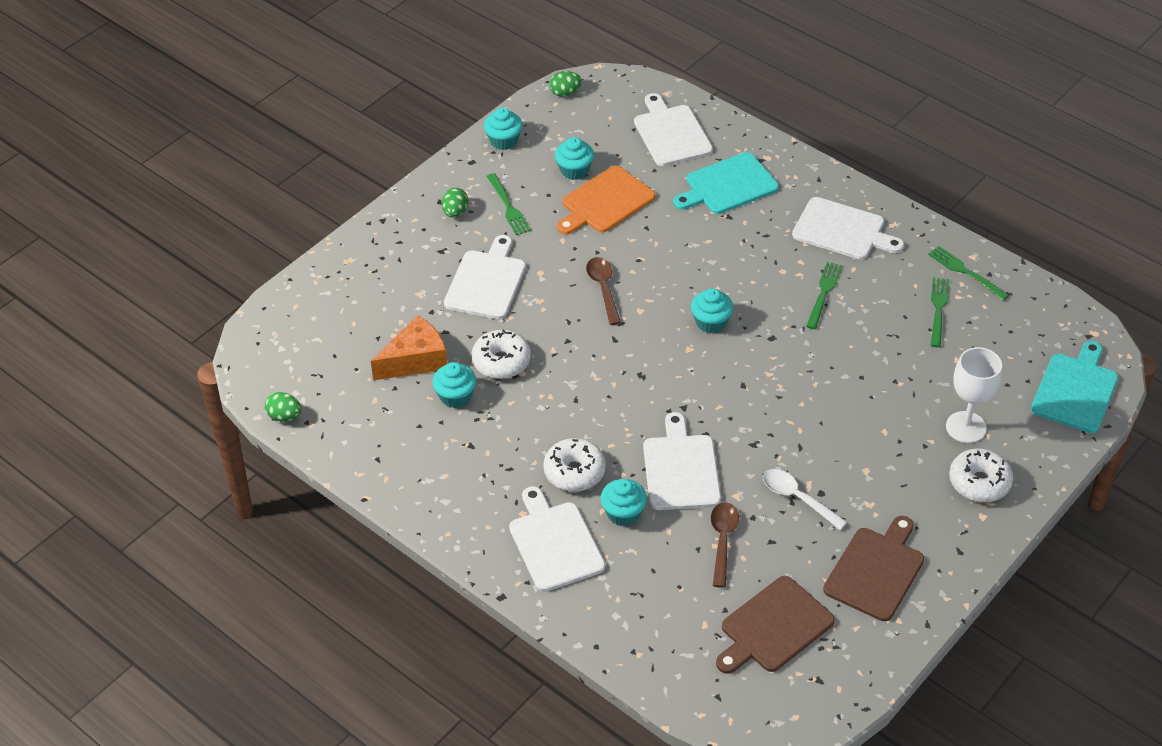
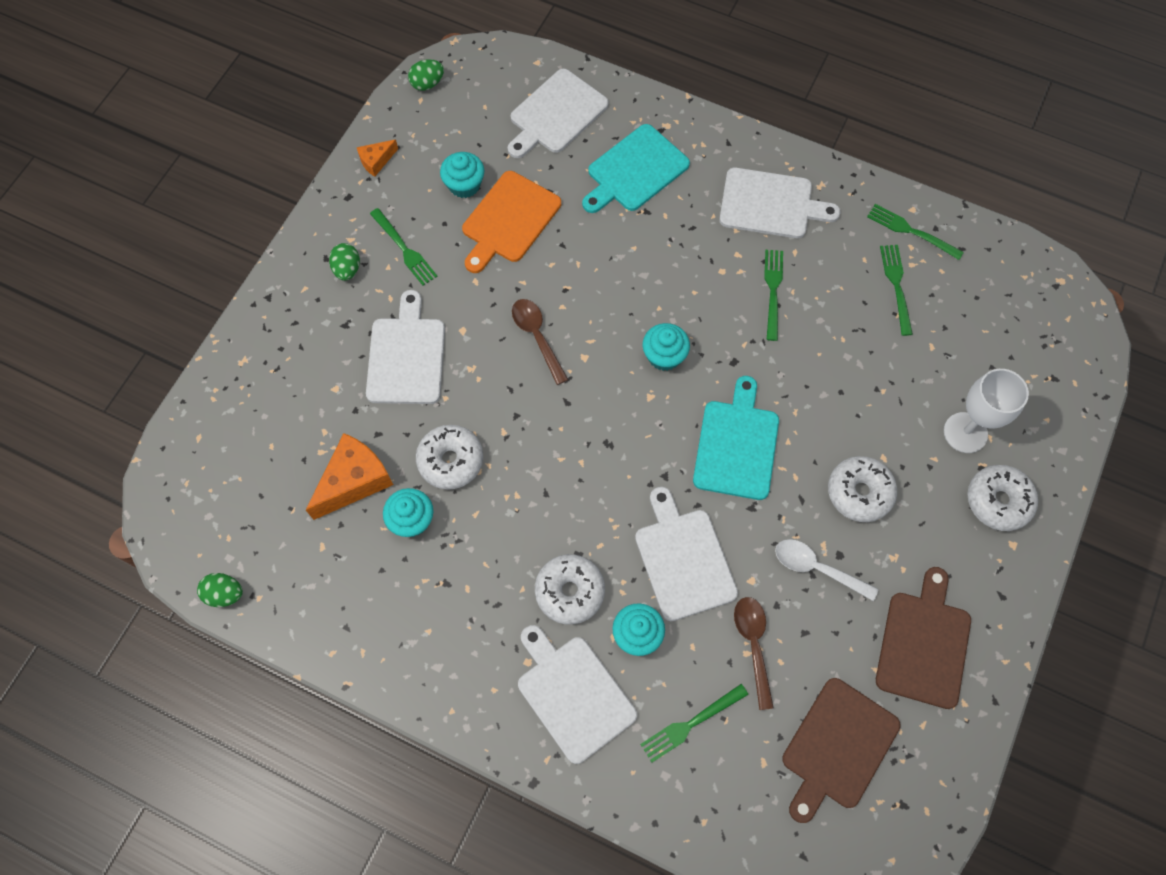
camera: 15 degrees left, 20 degrees up
(503, 140) = (376, 161): turquoise cupcake -> orange cheese
(649, 584) = (690, 724): none -> green fork
(671, 133) = (556, 114): white cutting board -> white cutting board turned 105 degrees counterclockwise
(854, 452) = (859, 492): none -> white donut
(1075, 390) = (1062, 358): turquoise cutting board -> turquoise cutting board (736, 445)

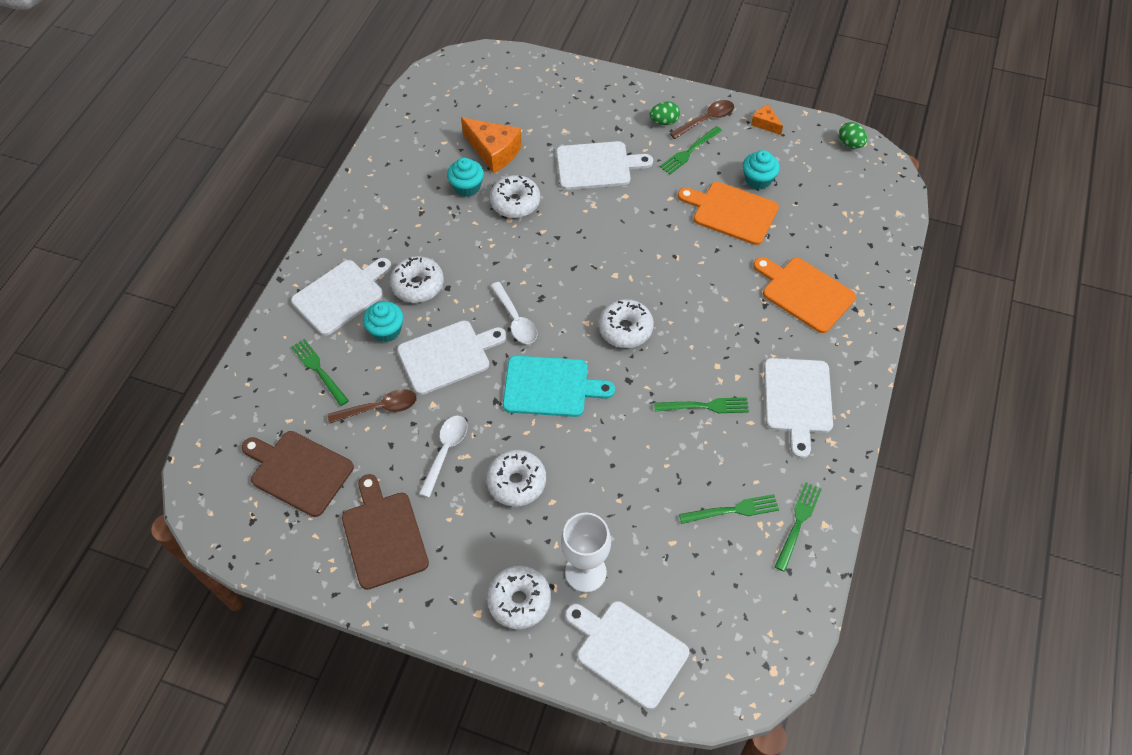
camera: 85 degrees right, 10 degrees down
(225, 594) = (408, 100): green egg -> none
(537, 337) = (627, 242): brown spoon -> brown spoon (706, 120)
(556, 114) = (847, 231): white cutting board -> white cutting board (628, 651)
(635, 171) = (804, 293): turquoise cutting board -> orange cutting board
(638, 475) = (516, 320): none -> white spoon
(664, 356) = (625, 329): turquoise cupcake -> white donut
(923, 644) = (383, 536): brown cutting board -> brown cutting board turned 120 degrees counterclockwise

